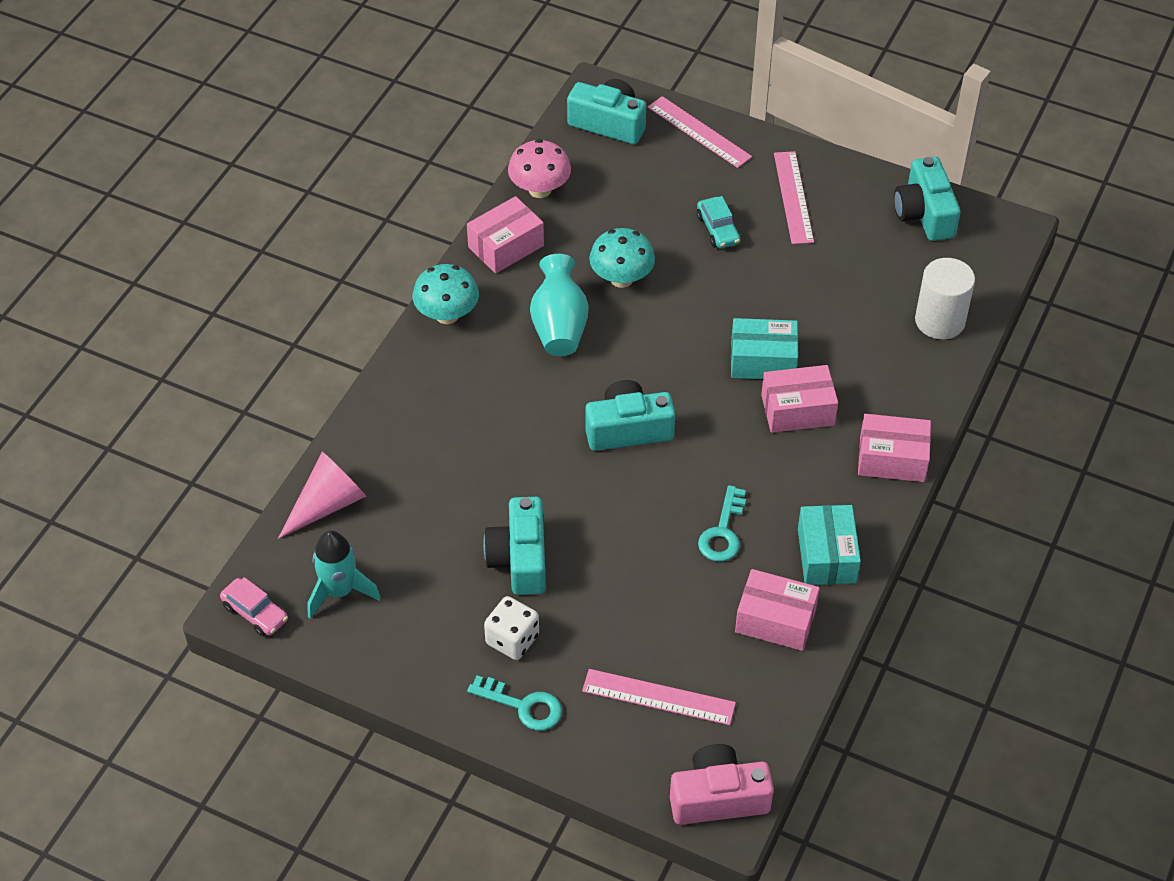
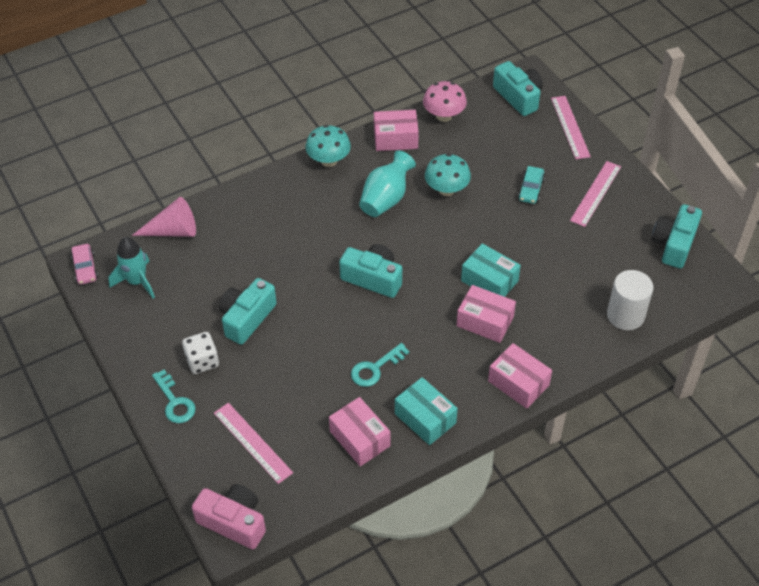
camera: 35 degrees right, 0 degrees up
(826, 555) = (425, 418): turquoise box -> turquoise box turned 75 degrees counterclockwise

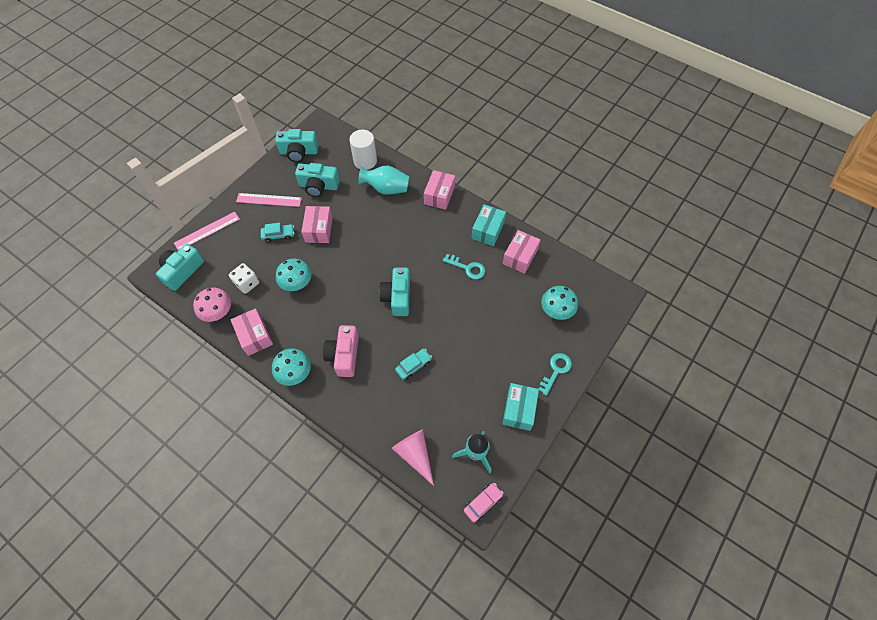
camera: 115 degrees left, 10 degrees up
(202, 361) = (517, 370): white dice -> white dice (247, 283)
(234, 522) = (610, 296): pink camera -> pink camera (344, 355)
(247, 318) = (468, 359): turquoise camera -> turquoise camera (318, 186)
(252, 442) = (556, 311): pink ruler -> turquoise mushroom
(272, 263) = (413, 366): none -> turquoise car
(386, 199) = (321, 318): turquoise vase -> turquoise vase (386, 189)
(485, 321) = (403, 225): pink box -> pink box (319, 229)
(489, 281) = (369, 232): turquoise box -> turquoise box (519, 410)

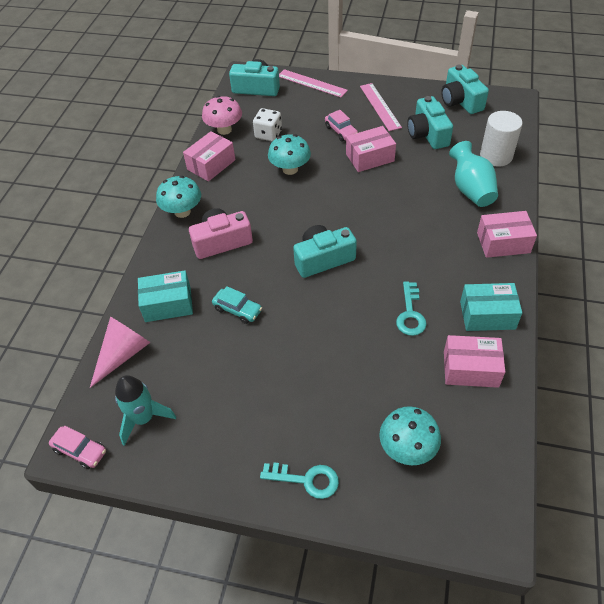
camera: 70 degrees right, 10 degrees down
(278, 235) = (341, 131): turquoise car -> pink car
(519, 410) = (224, 450): turquoise box -> turquoise box (168, 304)

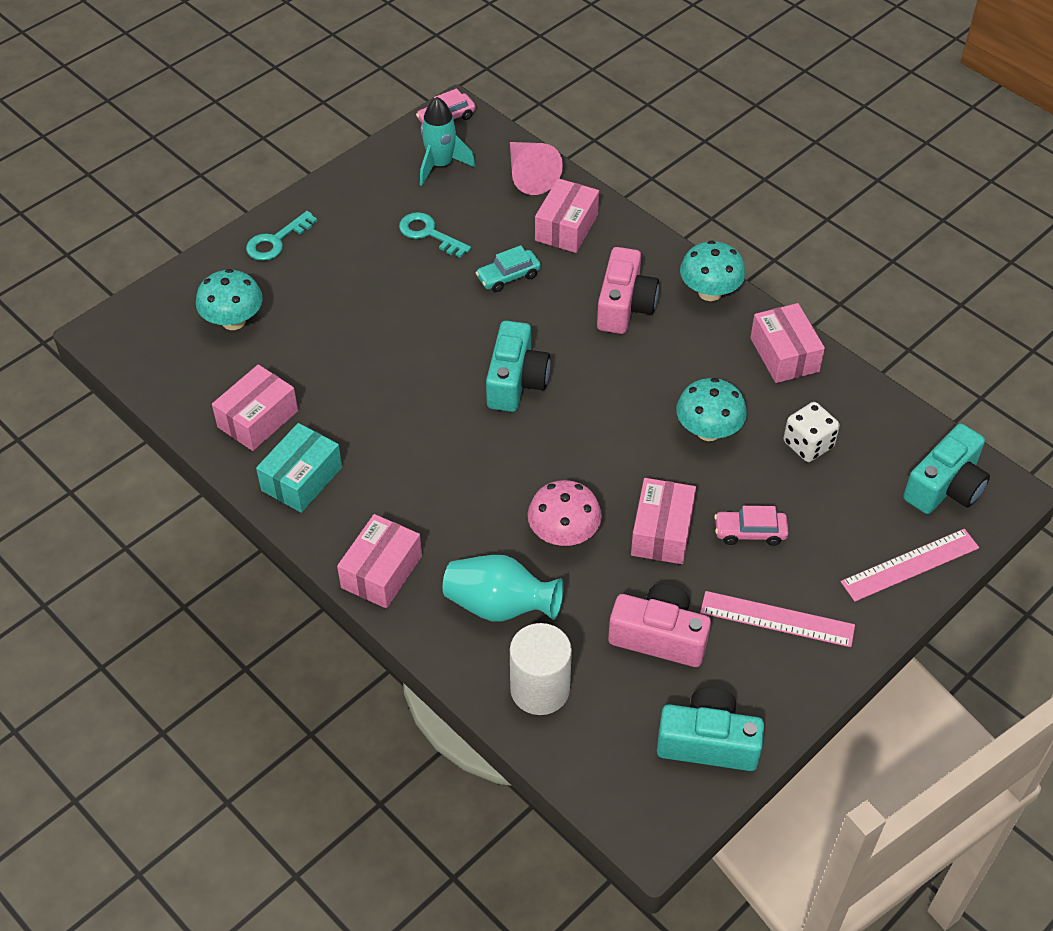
camera: 120 degrees right, 0 degrees up
(168, 304) = (566, 227): turquoise box -> pink box
(224, 130) = (857, 401): pink mushroom -> pink mushroom (563, 534)
(410, 314) = (368, 413): turquoise key -> turquoise key (428, 233)
(427, 134) = (659, 637): turquoise camera -> pink camera

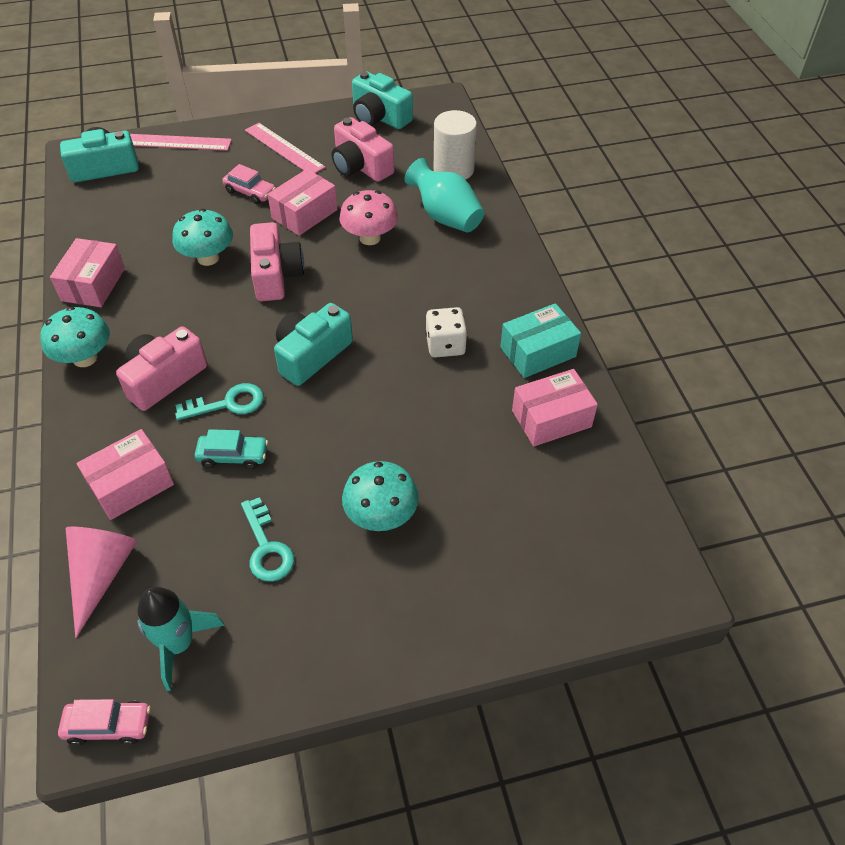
camera: 150 degrees left, 0 degrees up
(233, 321) = (529, 535): turquoise mushroom -> turquoise mushroom (381, 516)
(276, 241) = (433, 624): turquoise key -> turquoise key (228, 403)
(381, 572) = (512, 265): pink box -> none
(622, 443) = (276, 275): none -> pink camera
(808, 444) = (154, 222): white dice -> white dice (445, 345)

